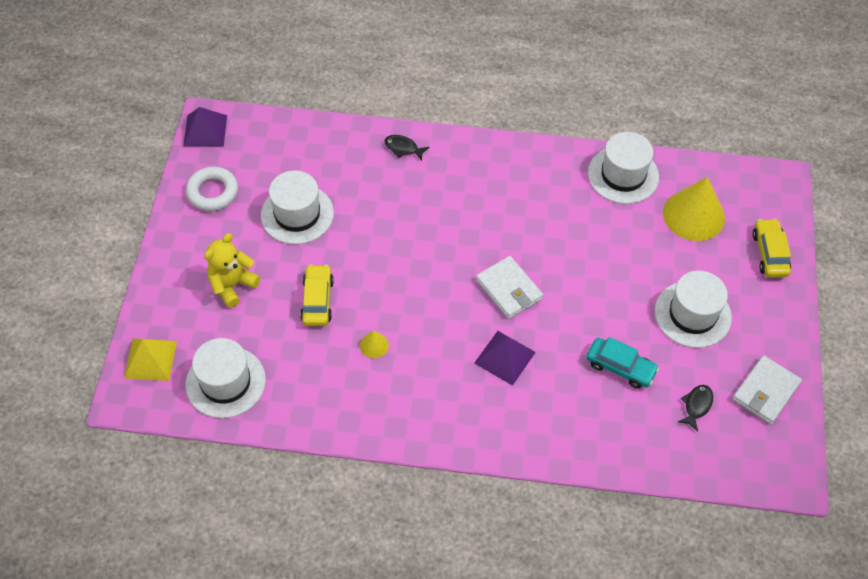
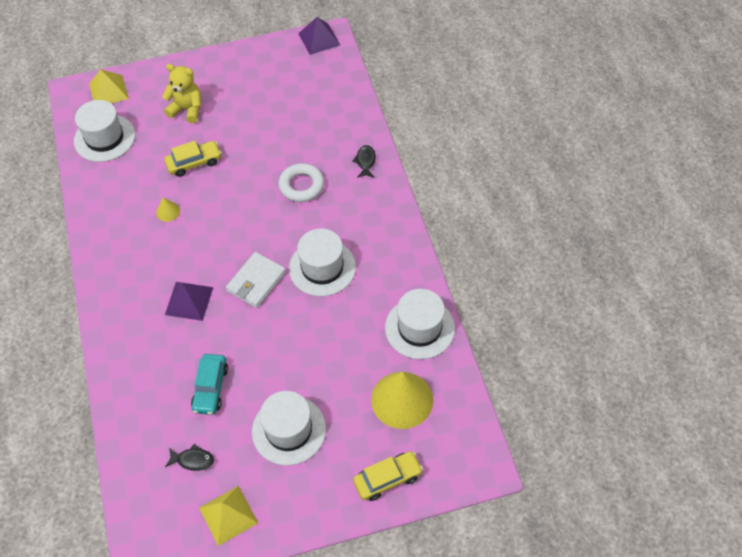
camera: 70 degrees right, 0 degrees up
(212, 192) = (264, 66): white ring -> white ring (301, 186)
(297, 214) = (267, 121): white hat -> white hat (322, 267)
(765, 392) = (228, 515): white wallet -> yellow pyramid

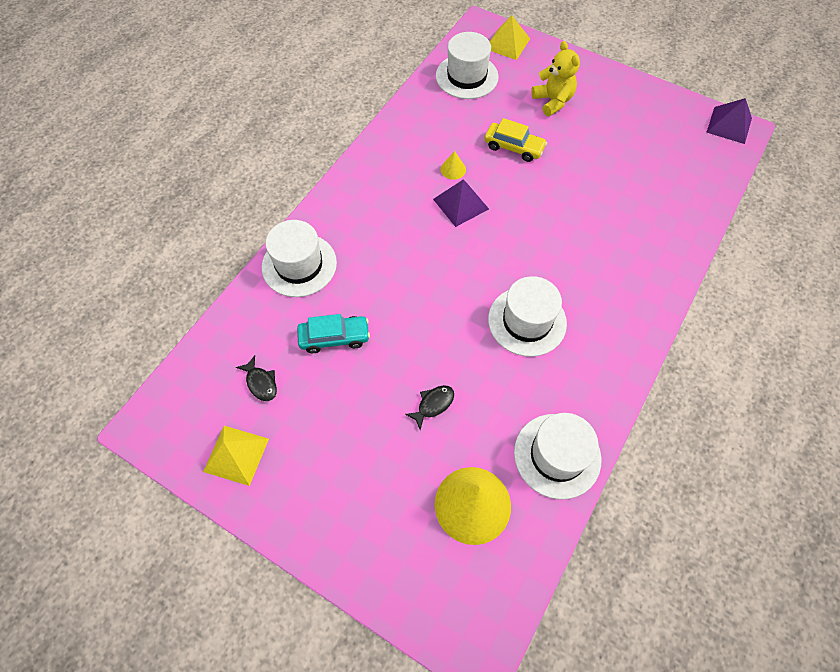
camera: 45 degrees right, 5 degrees up
(189, 301) = (393, 253): purple pyramid -> purple pyramid (460, 204)
(210, 388) = (334, 337): turquoise car -> turquoise car turned 150 degrees counterclockwise
(256, 281) = (460, 284): white wallet -> none
(289, 430) = (353, 433): white hat -> white hat (299, 265)
(301, 186) = (582, 236): white ring -> none
(365, 161) = (663, 262): black fish -> black fish (433, 404)
(387, 479) = (385, 563): yellow car -> none

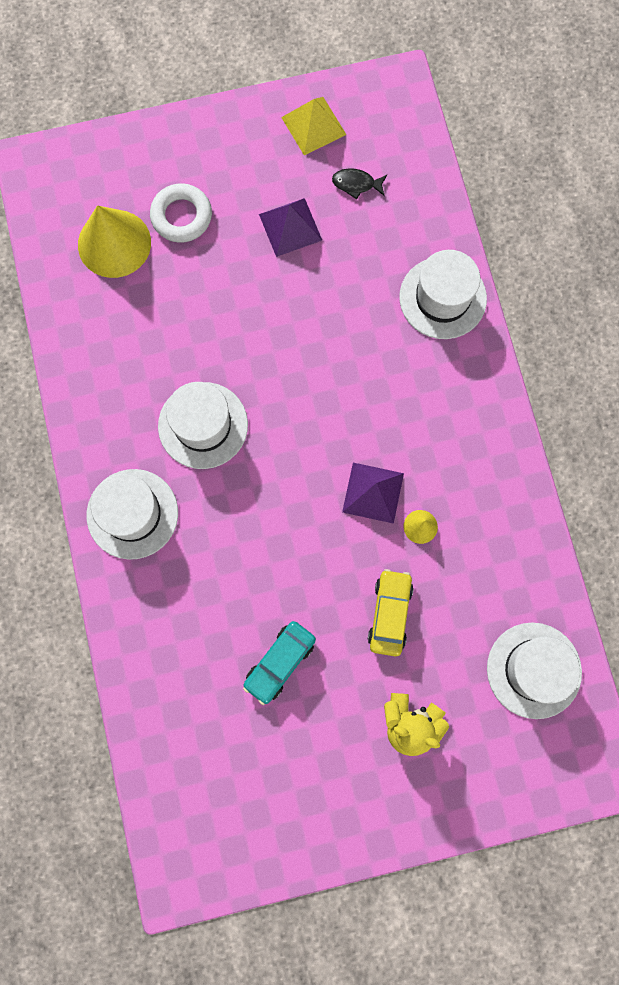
camera: 135 degrees right, 15 degrees up
(334, 337) = (342, 266): turquoise car -> turquoise car (279, 662)
(402, 477) = (181, 216): none -> white ring
(433, 404) = (211, 286): black fish -> none
(507, 43) = (543, 772): yellow pyramid -> none
(513, 147) = (390, 613): yellow car -> yellow car turned 120 degrees clockwise
(557, 455) = (83, 333): white hat -> white hat (132, 514)
(729, 125) = (195, 877): purple pyramid -> purple pyramid (290, 227)

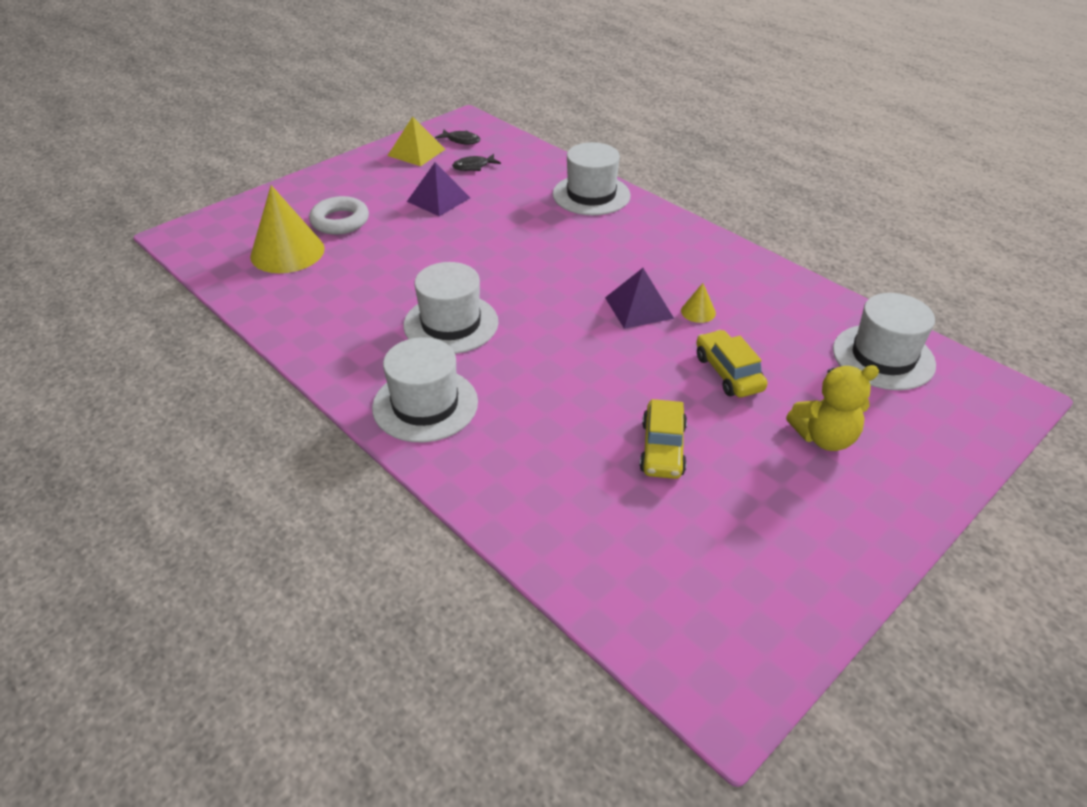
camera: 30 degrees left, 35 degrees down
(279, 662) = (662, 448): turquoise car -> yellow car
(371, 125) = (461, 140): none -> black fish

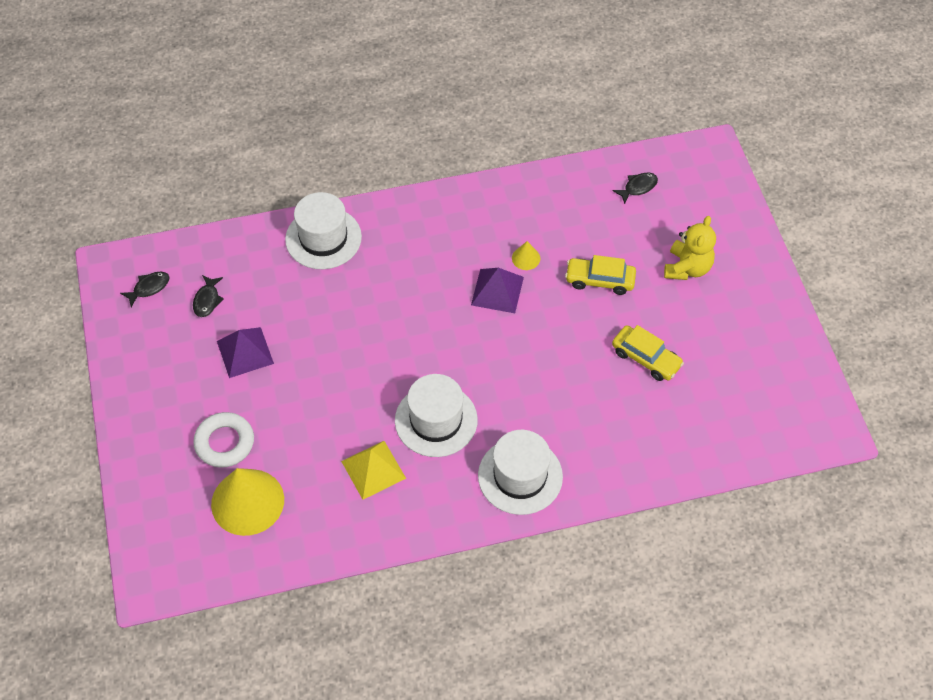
camera: 60 degrees left, 15 degrees up
(416, 152) = (142, 333): yellow pyramid -> yellow pyramid (373, 469)
(883, 357) = (638, 187): white hat -> black fish

